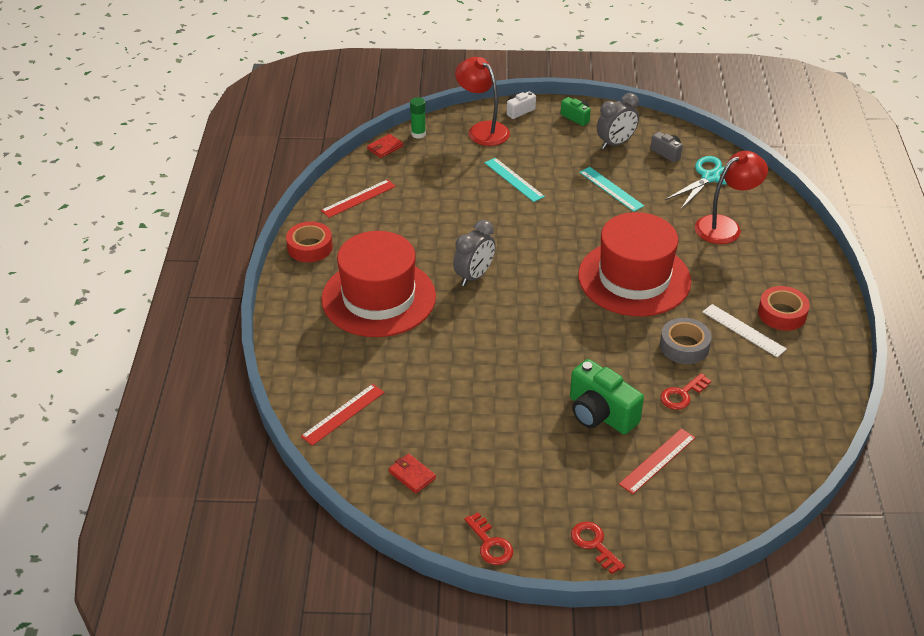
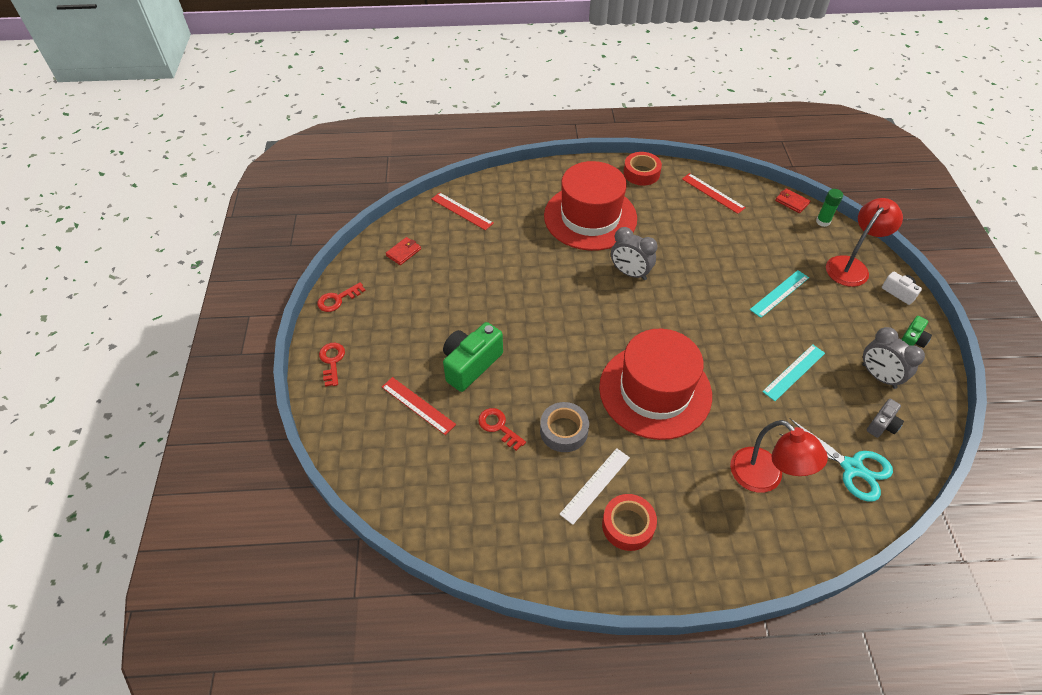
camera: 85 degrees right, 10 degrees up
(594, 544) = (332, 361): red key -> red key turned 60 degrees counterclockwise

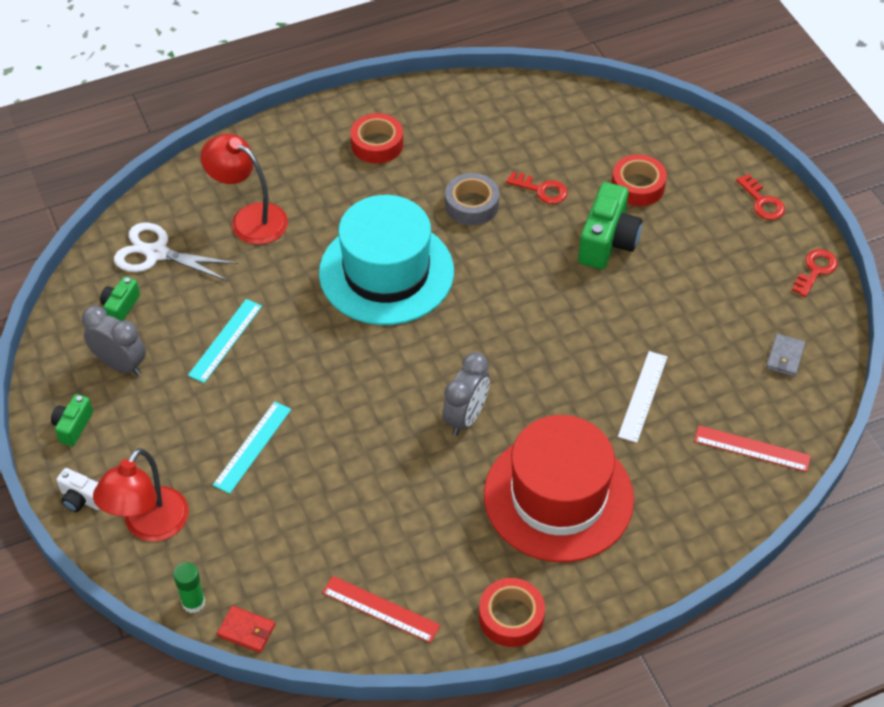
camera: 160 degrees right, 0 degrees up
(403, 252) = (784, 357): red wallet -> grey wallet
(418, 405) = (638, 186): red ruler -> red tape
(595, 485) = (420, 167): white ruler -> white ruler (643, 396)
(630, 273) = (466, 417): grey clock -> grey clock turned 105 degrees clockwise
(655, 391) = (386, 272): red hat -> turquoise hat
(852, 467) = (157, 253): turquoise scissors -> white scissors
(882, 425) = (120, 307): grey camera -> green camera

